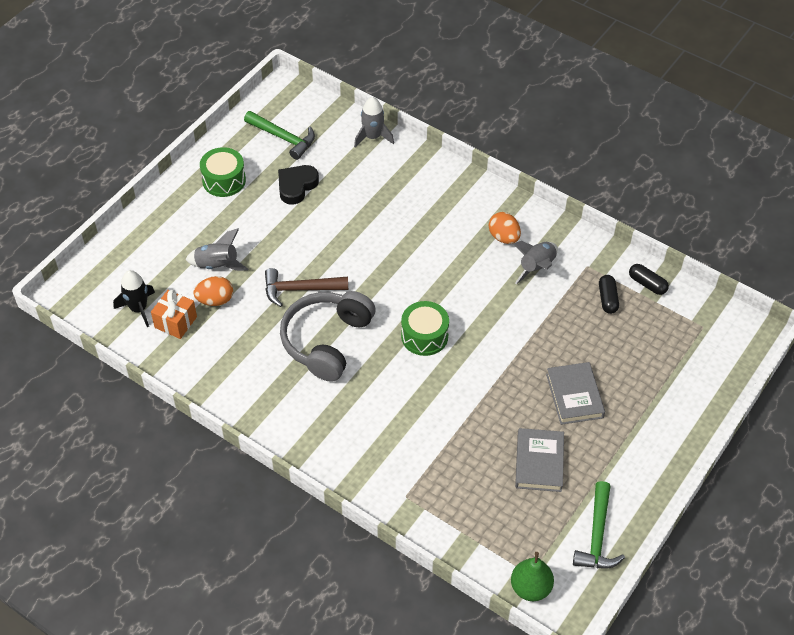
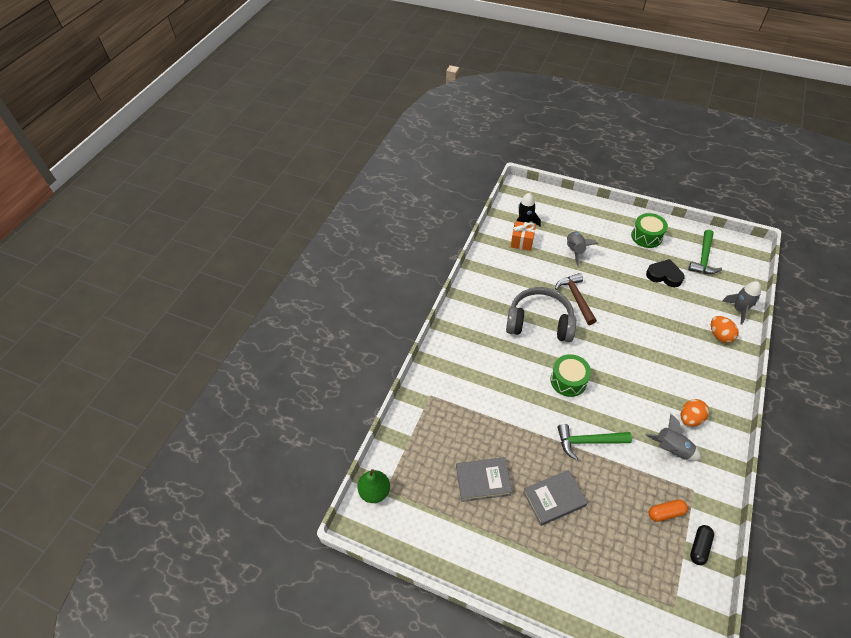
camera: 80 degrees right, 0 degrees up
(215, 300) = (547, 256): orange egg -> orange egg (719, 335)
(597, 535) = (429, 535): green hammer -> green hammer (588, 441)
(607, 299) = (665, 512): black capsule -> orange capsule

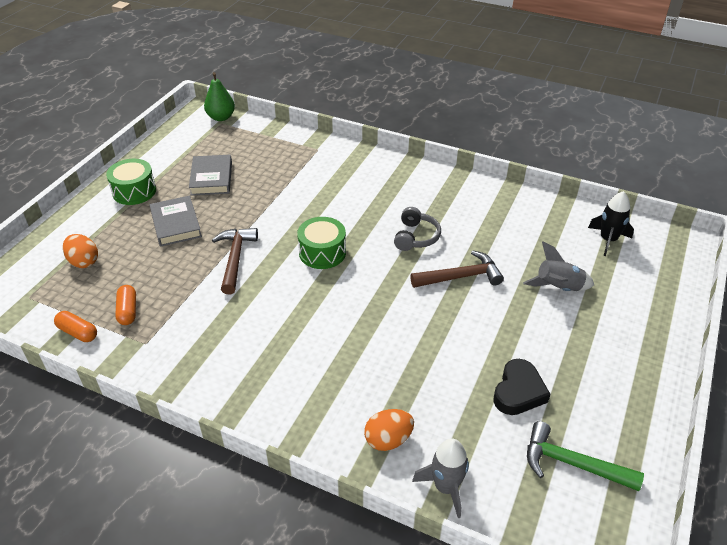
camera: 90 degrees right, 10 degrees down
(522, 242) = (565, 234): orange gift -> none
(539, 322) = (416, 237): grey headphones -> grey headphones, size x0.55
(588, 441) = (235, 259): green hammer -> brown hammer
(646, 236) = (612, 386): green drum -> green drum (134, 191)
(671, 449) = (205, 333): grey rocket -> none
(690, 418) = (244, 363): orange egg -> orange egg (84, 261)
(699, 547) = (78, 332): black capsule -> orange capsule

